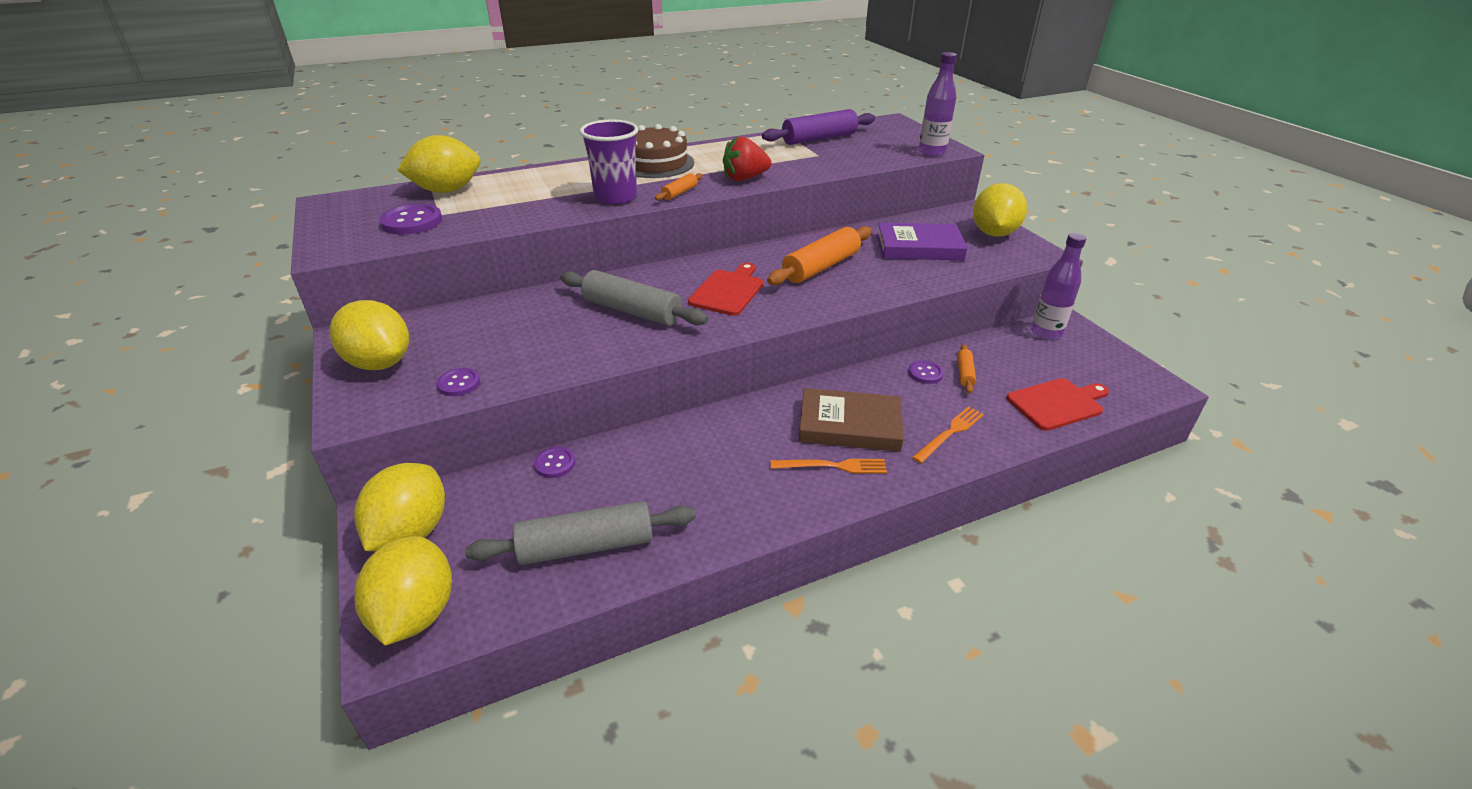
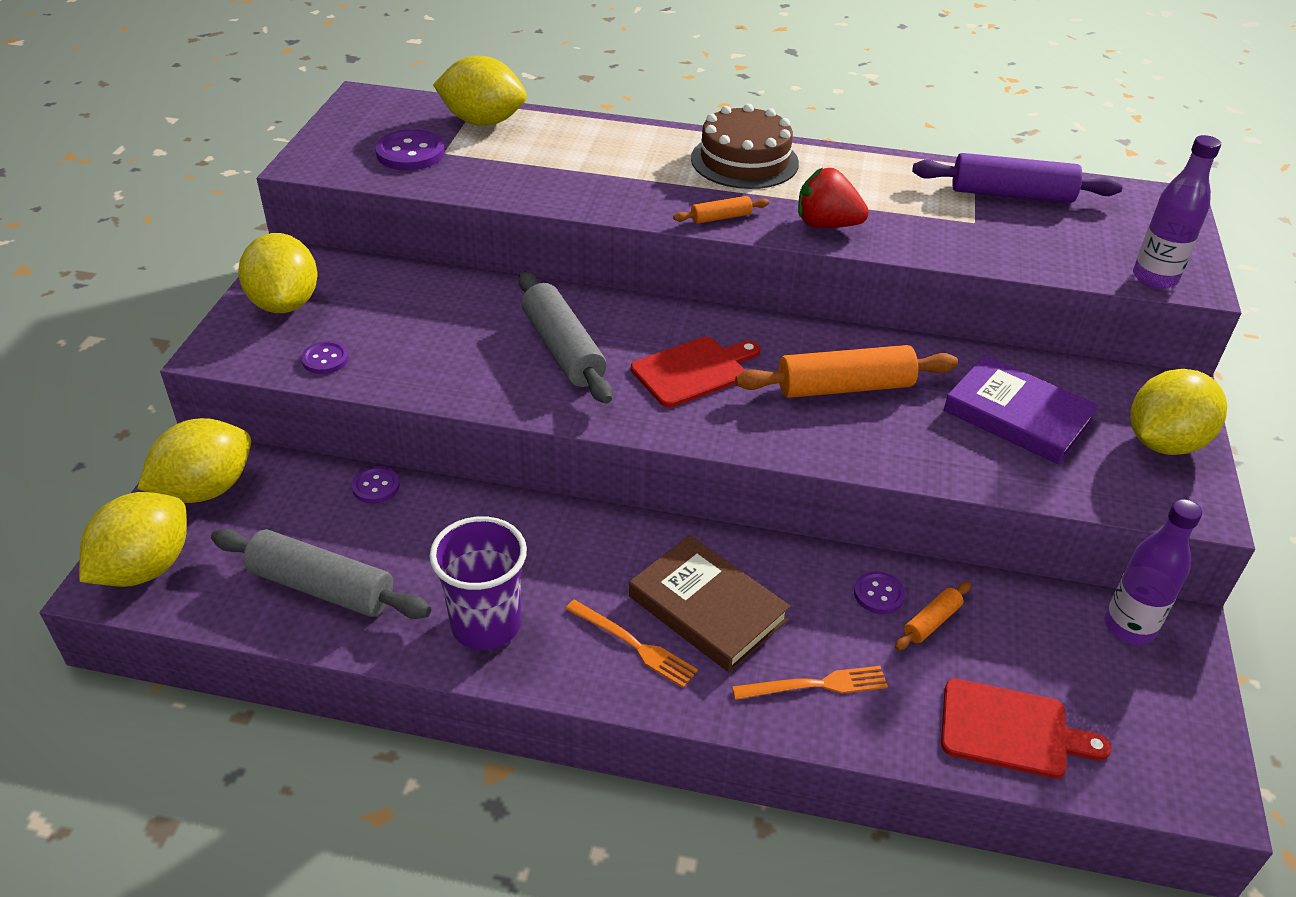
camera: 35 degrees right, 5 degrees up
(615, 197) = (642, 196): purple cup -> purple cup (486, 625)

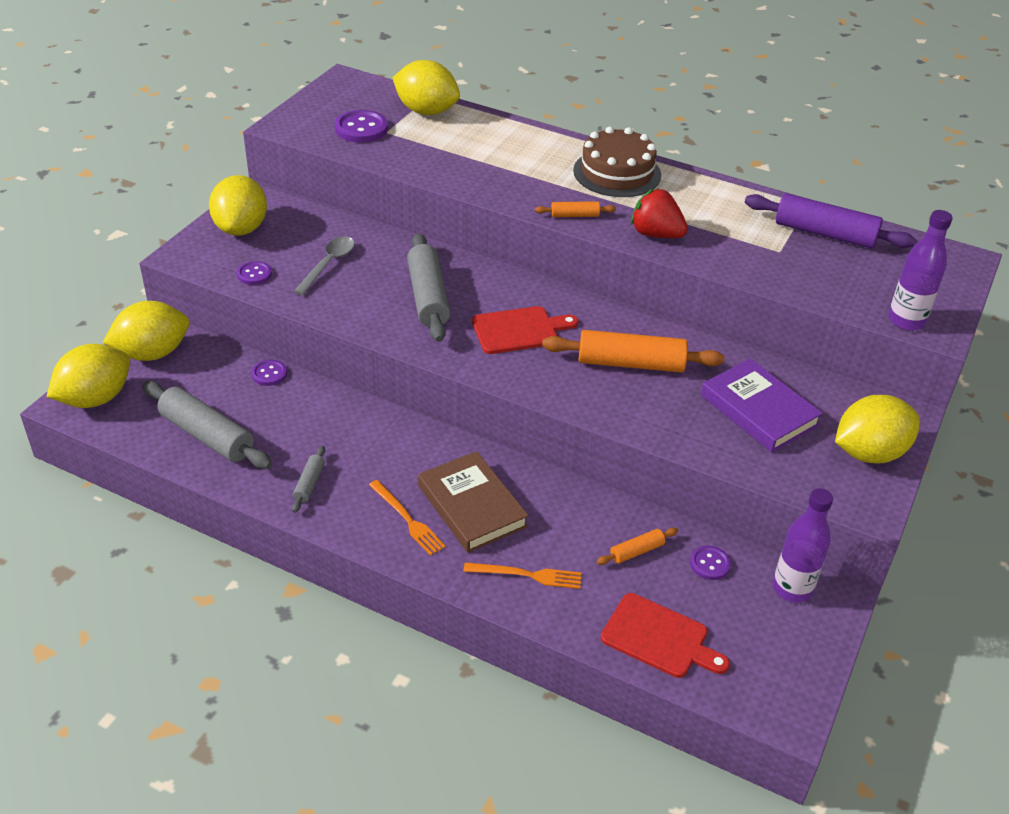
camera: 15 degrees right, 0 degrees up
(418, 330) = (328, 264): none -> grey spoon
(486, 625) = (309, 484): purple cup -> grey rolling pin
(878, 594) = (605, 523): purple button -> purple button (710, 564)

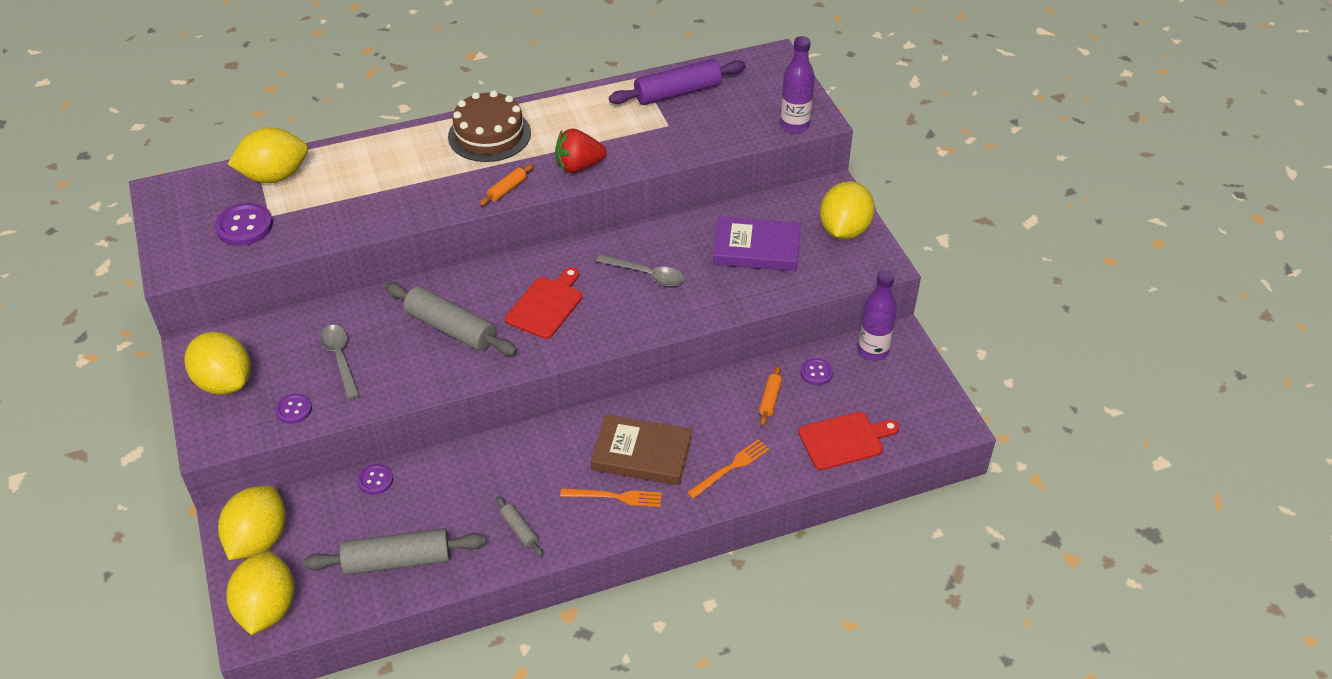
camera: 45 degrees left, 5 degrees up
(631, 363) = (646, 275): orange rolling pin -> grey spoon

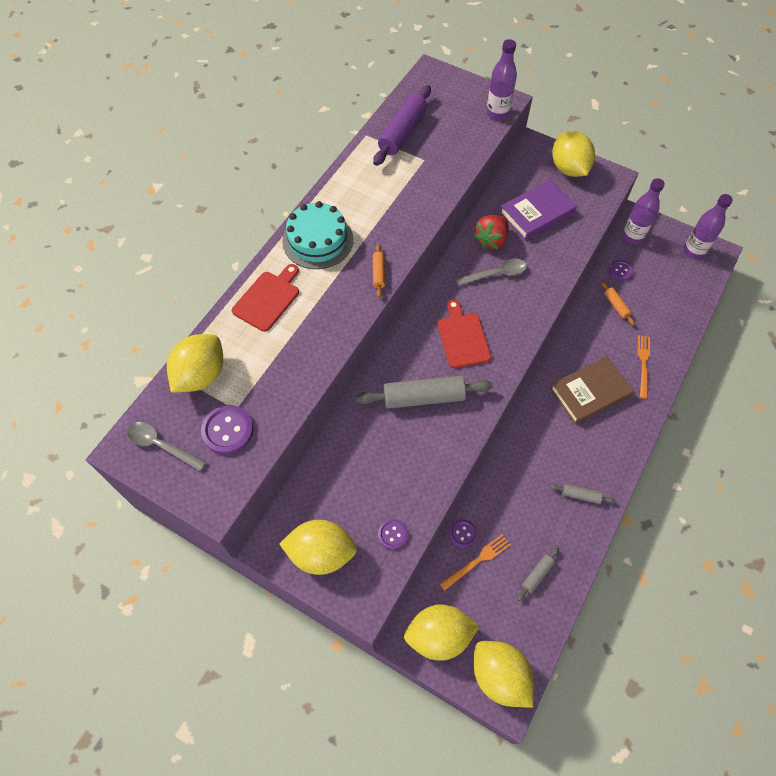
camera: 40 degrees left, 15 degrees up
(258, 539) = (439, 636): yellow lemon -> yellow lemon turned 75 degrees counterclockwise
(340, 359) = (379, 474): grey spoon -> grey spoon (161, 445)
(397, 560) = (537, 575): grey rolling pin -> grey rolling pin, size x0.48
(489, 135) = (318, 240): brown cake -> turquoise cake
(579, 166) = (404, 226): red strawberry -> red strawberry (491, 240)
(615, 497) = (606, 431): orange fork -> orange fork (477, 561)
(844, 440) = (678, 302): red cutting board -> red cutting board (268, 299)
(928, 406) = (694, 251): none -> purple bottle

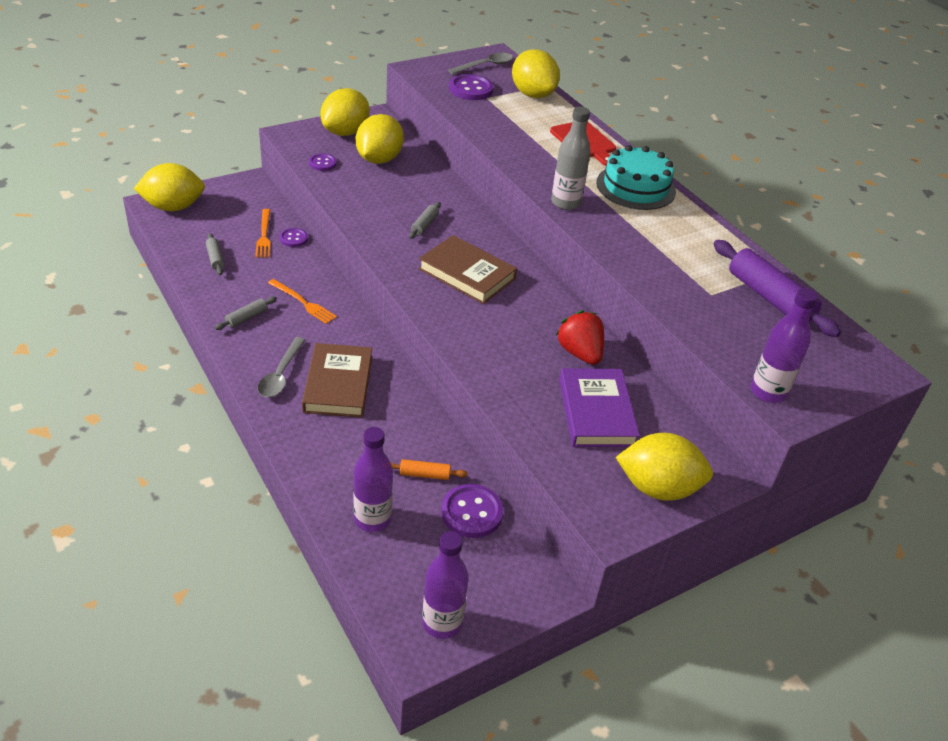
camera: 115 degrees right, 20 degrees down
(378, 273) = (565, 203): orange rolling pin -> grey bottle
(424, 397) = (424, 225): grey rolling pin -> grey rolling pin, size x0.48
(439, 636) = (234, 195): yellow lemon -> yellow lemon (379, 159)
(462, 337) = (467, 274): red cutting board -> brown book
(496, 274) = (527, 333): grey spoon -> grey spoon (280, 374)
(620, 271) = (471, 512): purple button -> purple button, size x1.68
(633, 236) = (519, 565): purple bottle -> purple bottle (372, 519)
(643, 364) = (328, 448): orange fork -> orange fork (303, 302)

